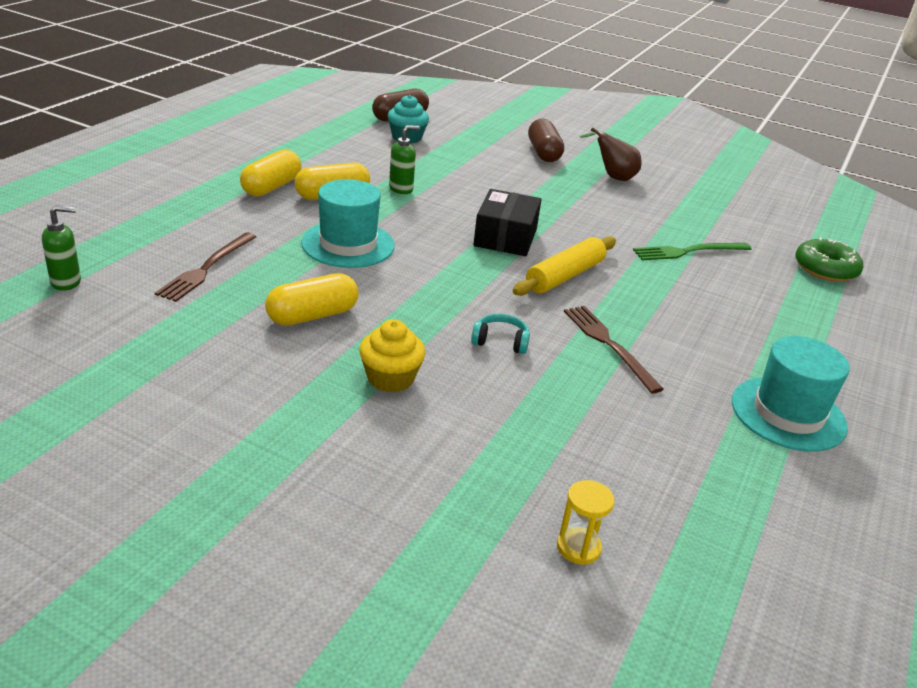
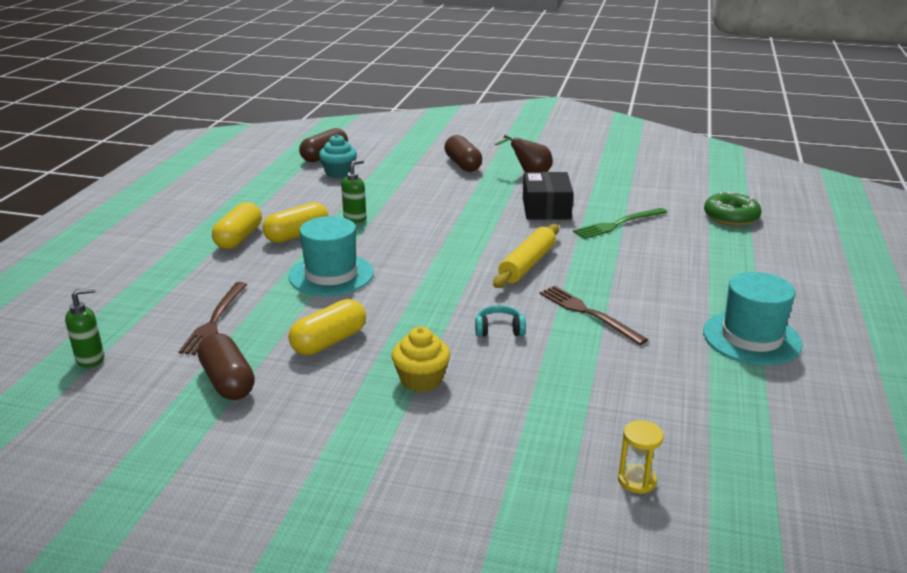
camera: 10 degrees left, 5 degrees down
(189, 335) = (228, 381): none -> brown capsule
(505, 237) = (463, 242): black box -> black box (546, 208)

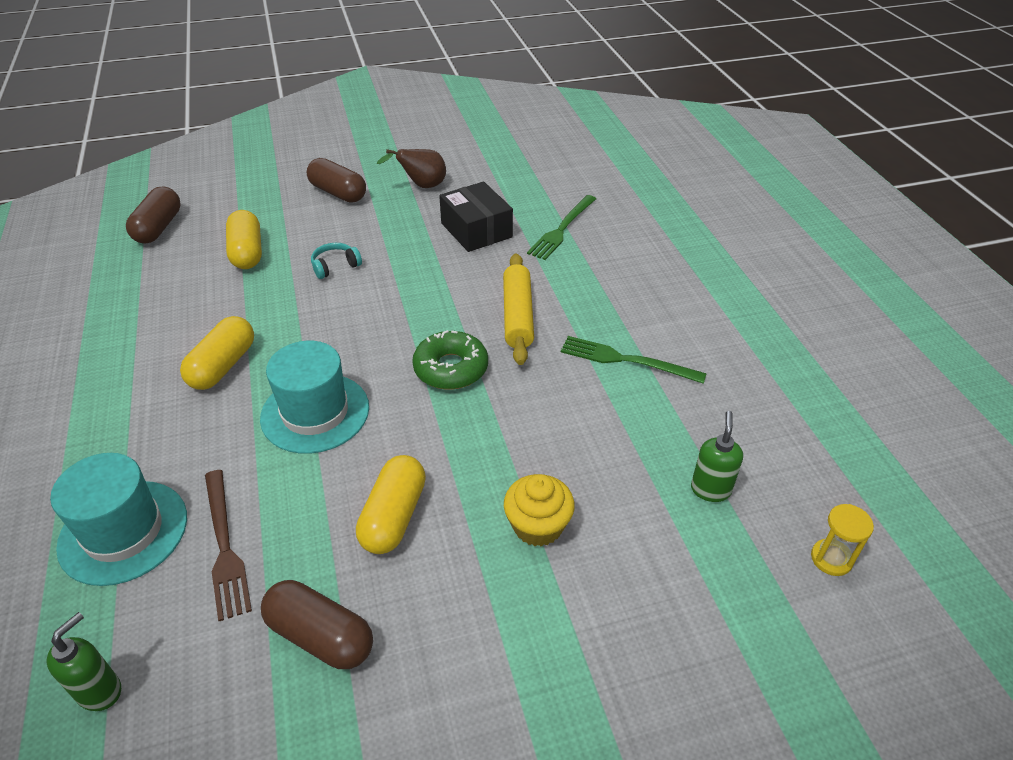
camera: 30 degrees left, 15 degrees up
(239, 238) = (149, 398): yellow capsule -> yellow capsule (247, 252)
(339, 172) = (198, 249): turquoise cupcake -> none
(355, 218) = (275, 314): green soap dispenser -> green soap dispenser (710, 489)
(499, 329) = (560, 418): turquoise headphones -> turquoise headphones (335, 266)
(588, 313) = (626, 360): brown fork -> green fork
(731, 217) = (654, 186): green donut -> green donut (451, 368)
(751, 338) = (784, 334): turquoise hat -> turquoise hat (123, 531)

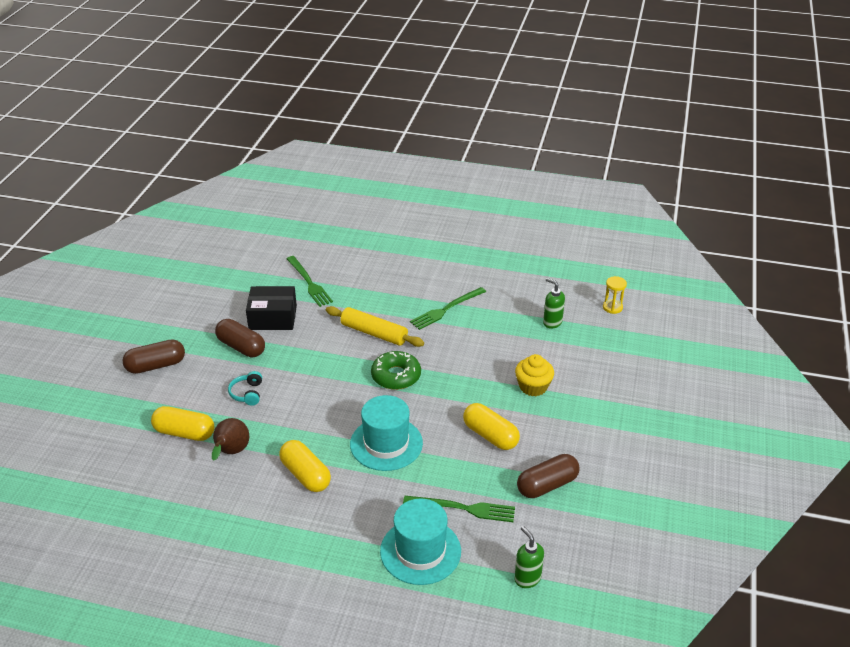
camera: 60 degrees left, 5 degrees down
(158, 228) = (96, 475): brown capsule -> brown capsule (241, 347)
(224, 546) = (463, 508): brown fork -> green fork
(422, 186) = (193, 323): brown pear -> brown pear (231, 452)

